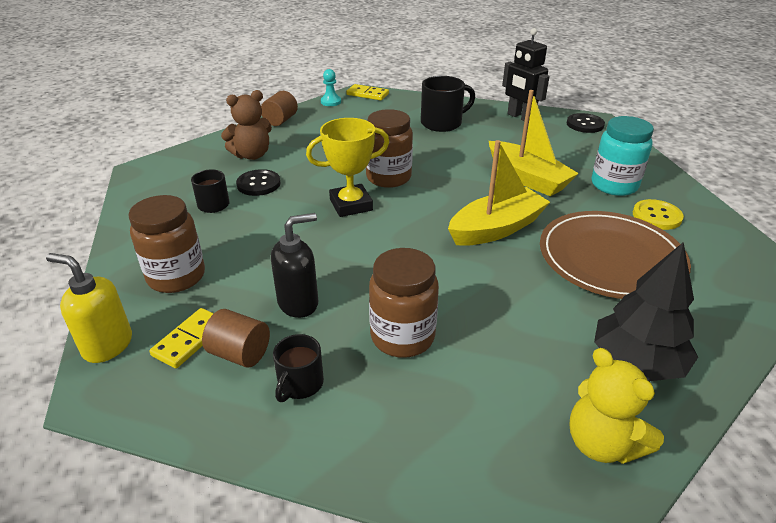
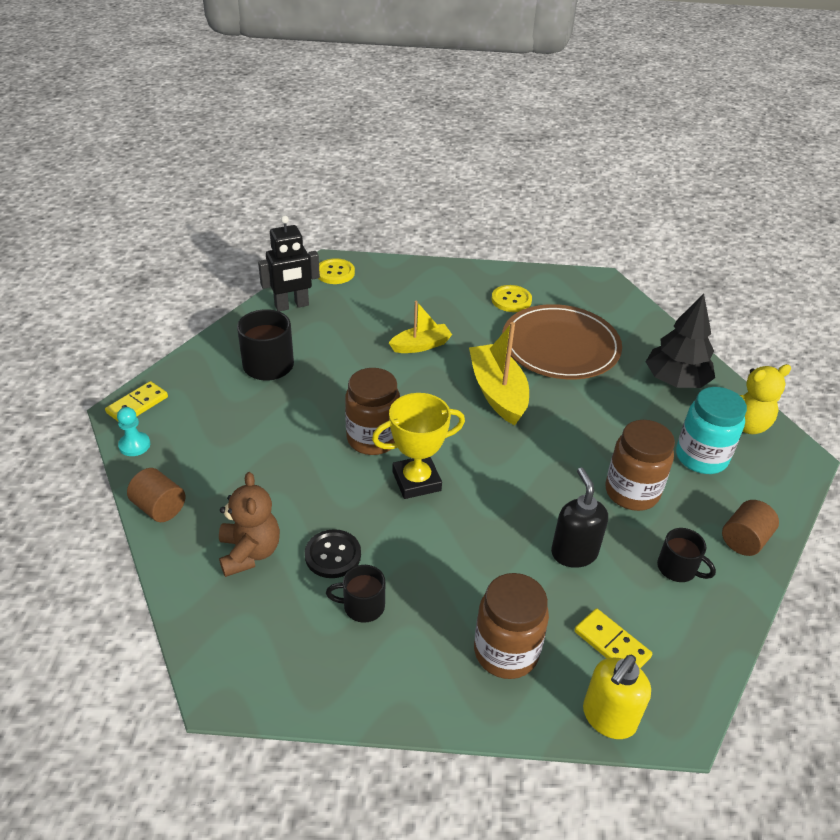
camera: 75 degrees left, 5 degrees up
(240, 353) = (636, 606): brown cylinder -> brown cylinder (744, 540)
(351, 205) = (416, 481): yellow trophy -> yellow trophy turned 75 degrees clockwise
(527, 178) = (421, 345): yellow boat -> yellow boat, size x0.62
(585, 124) = (335, 273): black button -> yellow button
(614, 185) = (456, 301): turquoise jar -> turquoise jar (701, 457)

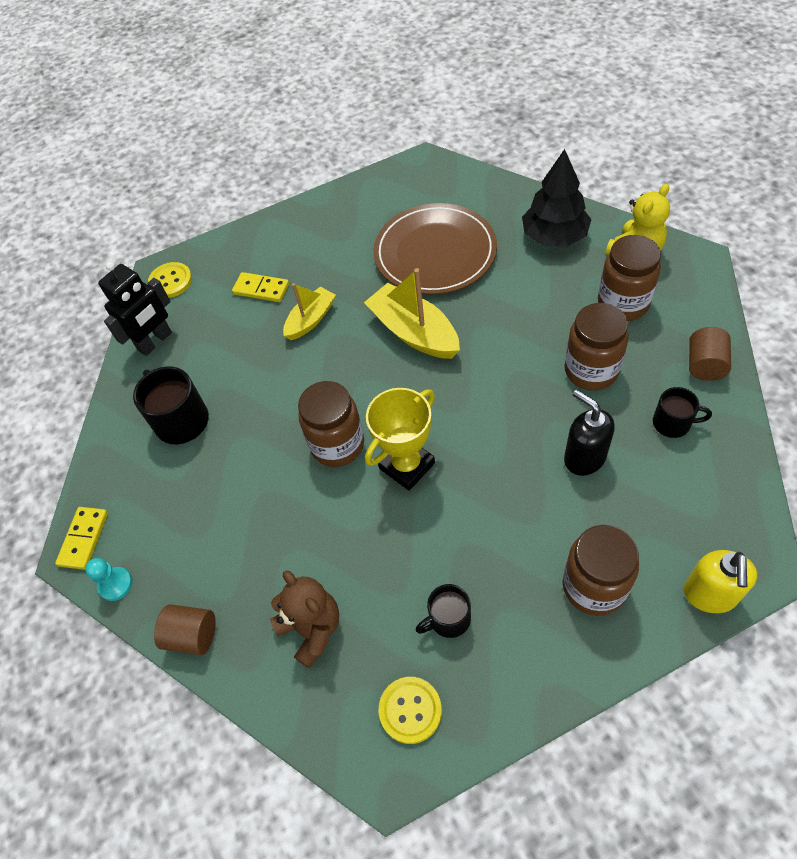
camera: 20 degrees left, 15 degrees up
(333, 555) = (387, 585): black button -> none
(511, 300) = (358, 225): yellow button -> yellow button (410, 710)
(612, 644) = (669, 526): yellow domino -> yellow domino (261, 289)
(701, 457) = (623, 303): turquoise jar -> brown jar

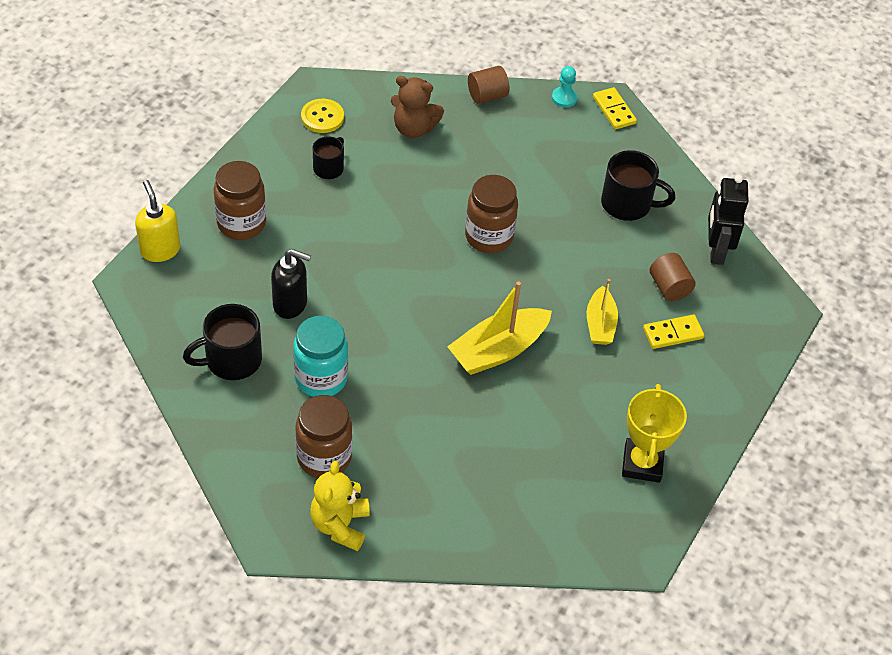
camera: 135 degrees right, 5 degrees down
(171, 281) = (764, 306): yellow button -> none
(407, 466) = (424, 244): yellow trophy -> yellow trophy (642, 463)
(414, 332) = (498, 350): yellow boat -> yellow boat turned 135 degrees clockwise
(435, 253) = (540, 440): brown plate -> none
(554, 236) = (432, 509): black tree -> none
(591, 370) = (321, 378): brown jar -> turquoise jar
(673, 423) = (231, 360): black mug -> black mug, size x1.63
(704, 365) = (224, 424): brown cylinder -> brown cylinder (669, 287)

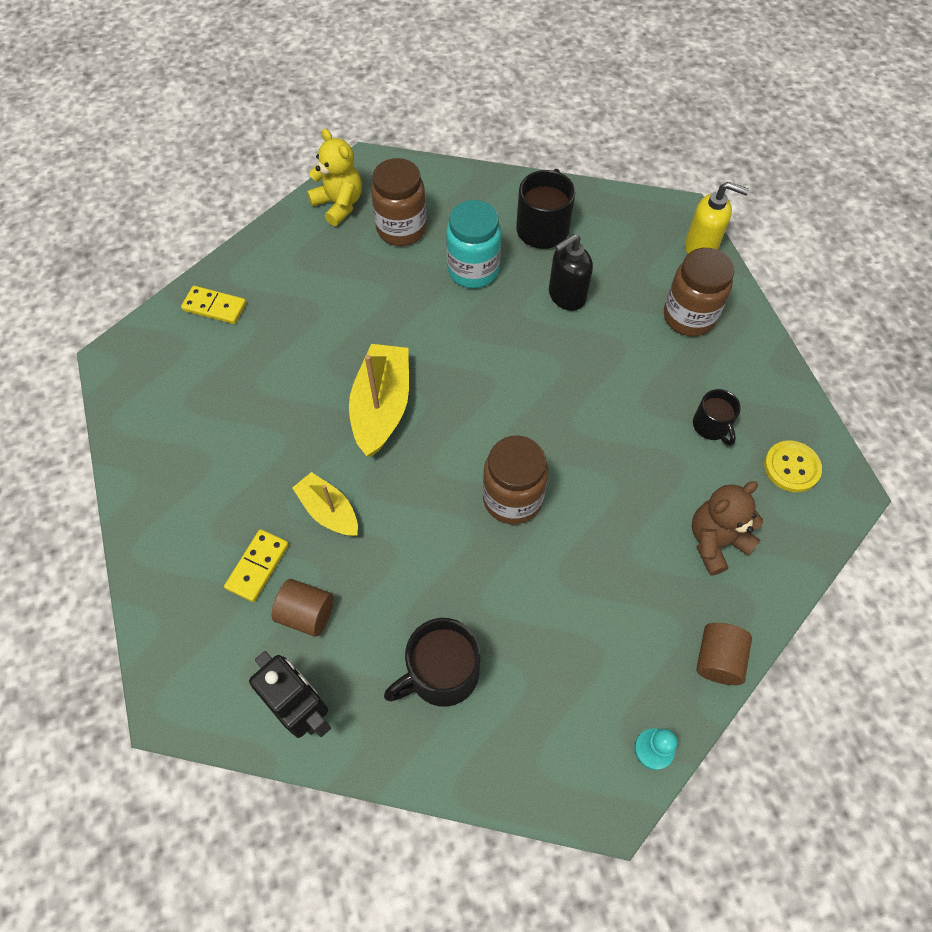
camera: 135 degrees right, 10 degrees up
(614, 110) = (591, 794): yellow domino -> yellow domino (214, 307)
(642, 463) = (175, 424): yellow trophy -> none

